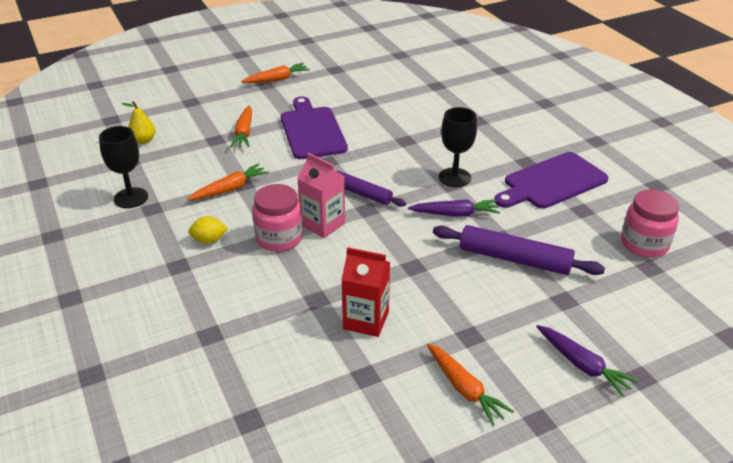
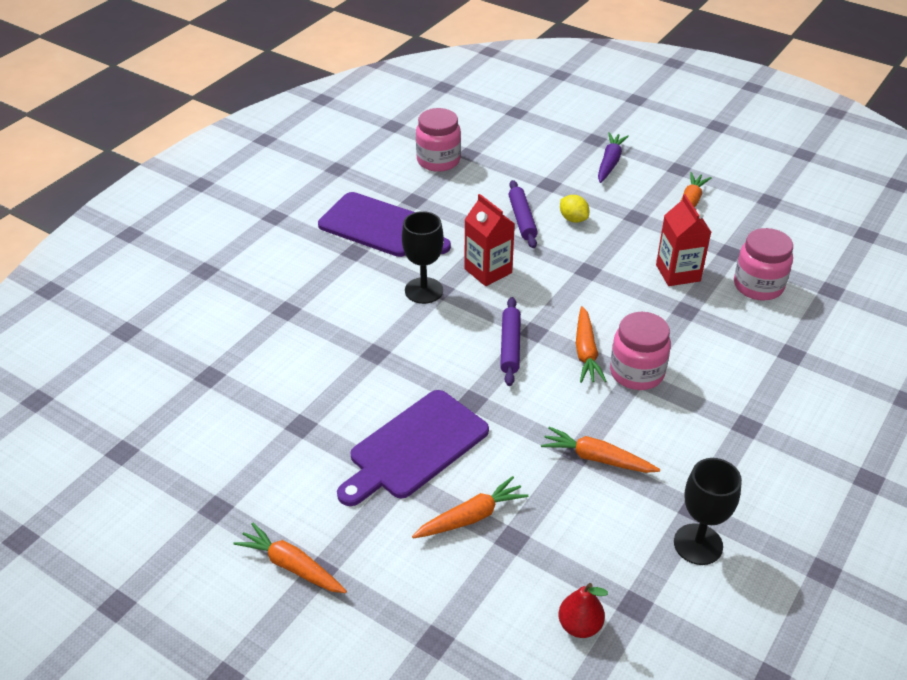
camera: 120 degrees left, 5 degrees up
(143, 140) = (580, 626): yellow pear -> red pear
(209, 240) = (691, 424): yellow lemon -> yellow lemon (573, 219)
(303, 366) = (758, 286): none -> pink jar
(323, 224) = (586, 352): pink carton -> orange carrot
(455, 214) = (488, 271): purple carrot -> red carton
(514, 259) = (522, 219): purple rolling pin -> purple rolling pin, size x0.65

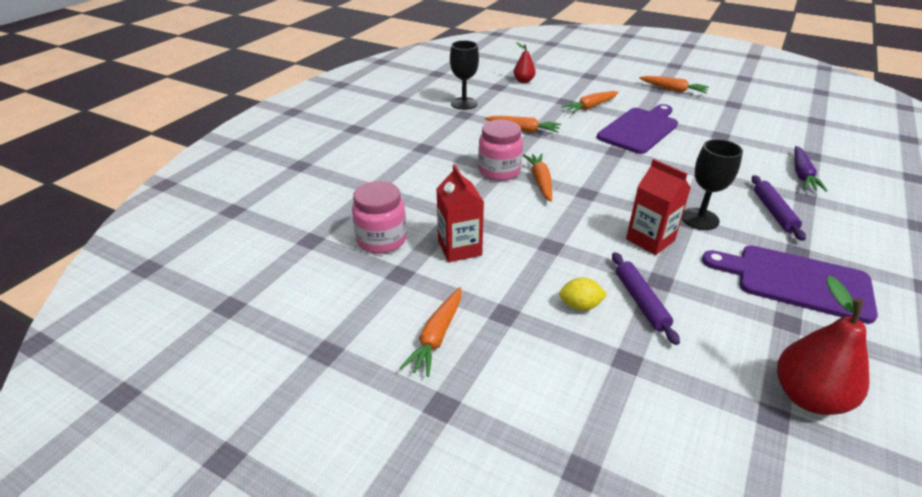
camera: 175 degrees right, 5 degrees down
(438, 161) = (808, 397): pink jar -> red pear
(510, 346) = (602, 182): purple rolling pin -> purple rolling pin (773, 212)
(573, 219) = (580, 306): yellow lemon -> yellow lemon turned 45 degrees counterclockwise
(610, 163) = (548, 411): purple carrot -> purple carrot (802, 175)

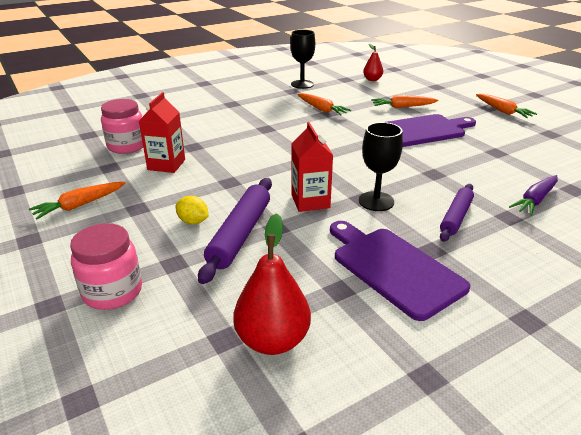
camera: 30 degrees right, 5 degrees down
(499, 171) = (263, 129): pink jar -> pink jar (112, 292)
(540, 181) = (283, 143): orange carrot -> none
(641, 301) = (240, 234): purple rolling pin -> purple rolling pin, size x1.53

